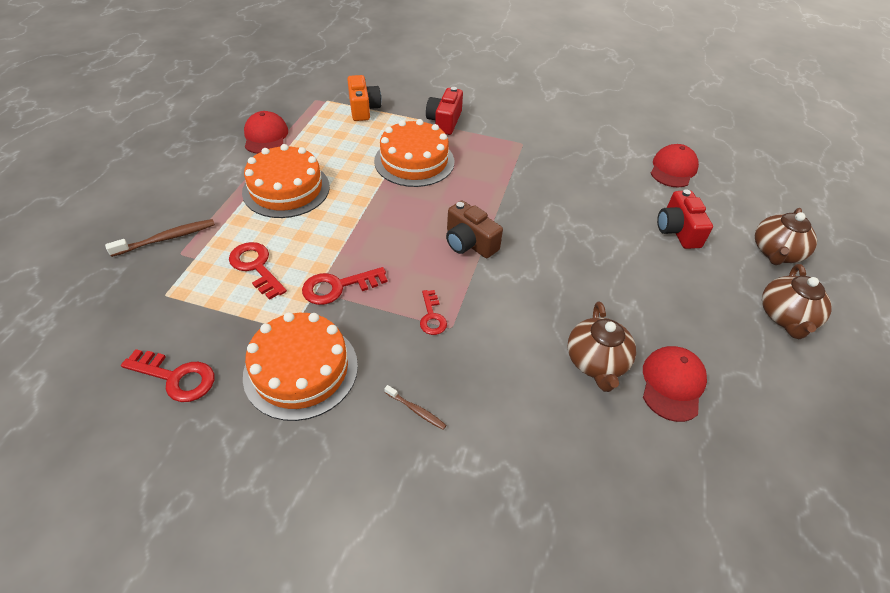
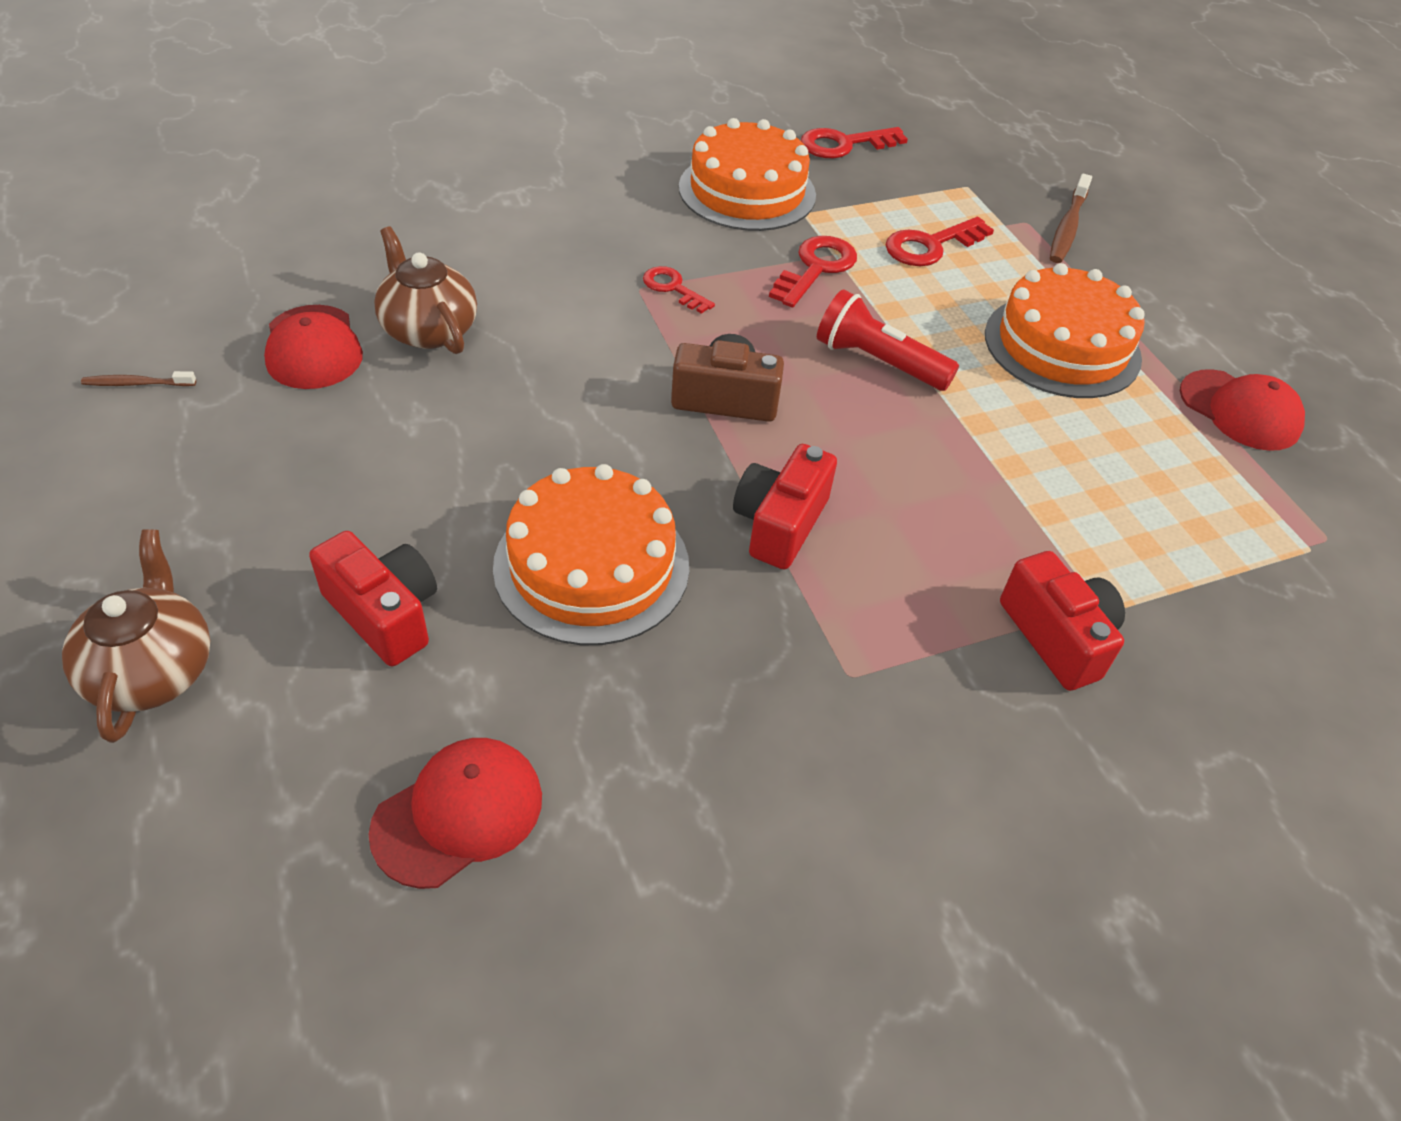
camera: 140 degrees right, 0 degrees up
(256, 267) = (931, 246): red key -> red key turned 135 degrees clockwise
(363, 109) = (1227, 570): orange camera -> none
(378, 224) = (877, 362): none -> red flashlight
(414, 161) = (976, 498): orange cake -> orange cake (591, 566)
(416, 410) = (599, 209): brown toothbrush -> brown toothbrush (137, 384)
(499, 188) = (780, 524): none -> red camera
(673, 169) = (458, 814): red cap -> red cap turned 120 degrees counterclockwise
(785, 317) = (134, 525): brown teapot -> none

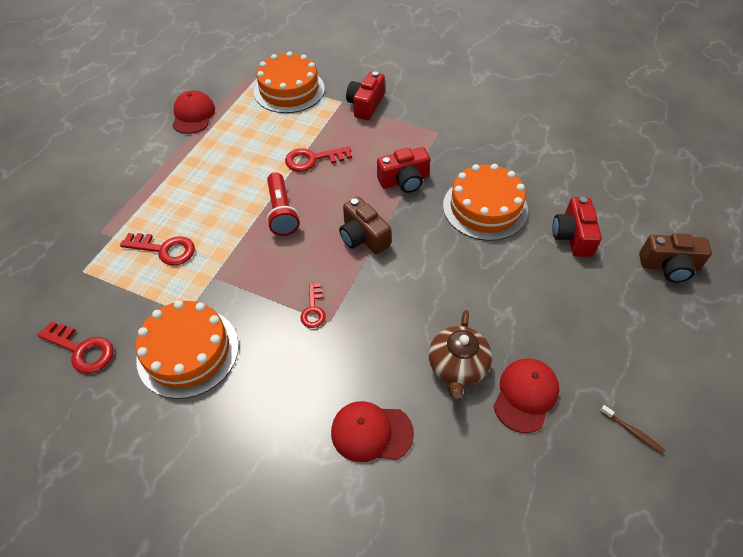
camera: 130 degrees left, 5 degrees up
(152, 670) = (668, 266): brown teapot -> brown camera
(458, 814) = (586, 168): red cap -> red cap (371, 432)
(816, 268) = (234, 274): red key -> red key (313, 159)
(1062, 346) = (203, 171): orange cake -> orange cake (289, 90)
(1067, 227) = (91, 216): brown toothbrush -> none

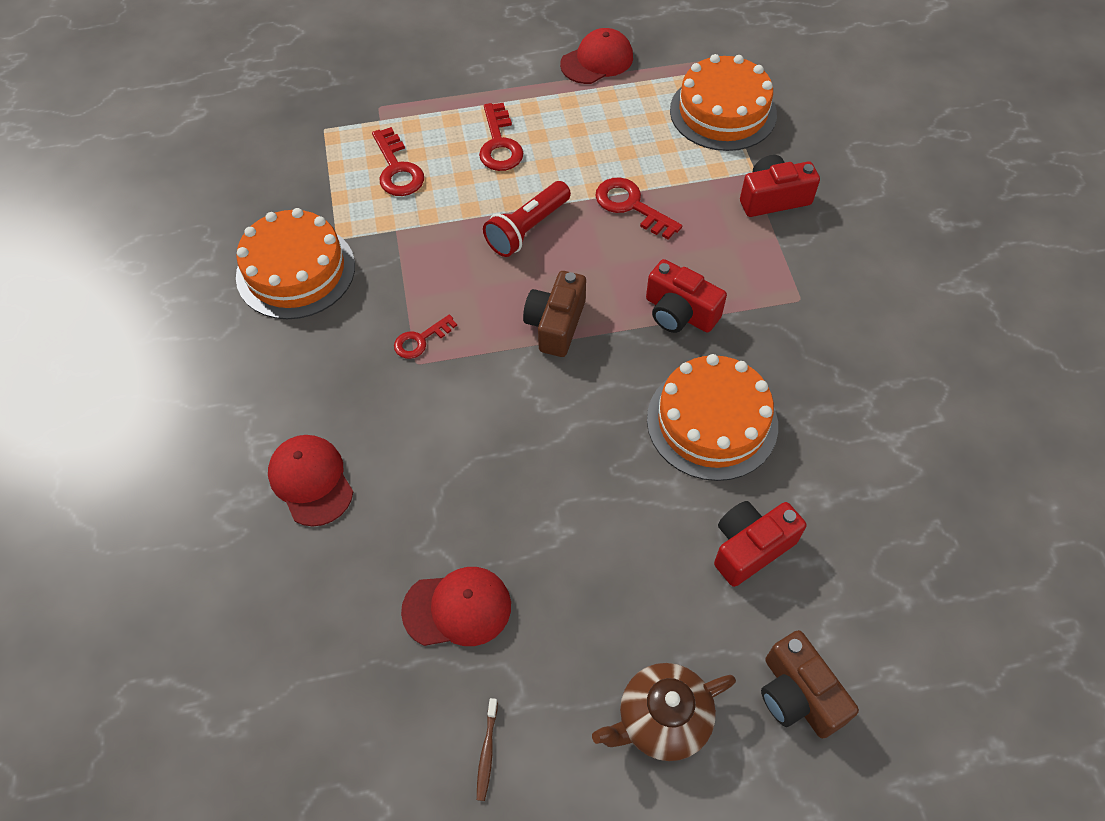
camera: 55 degrees right, 5 degrees up
(82, 349) = (242, 192): red key -> red key (499, 144)
(457, 367) = (446, 518): brown teapot -> brown teapot (662, 719)

